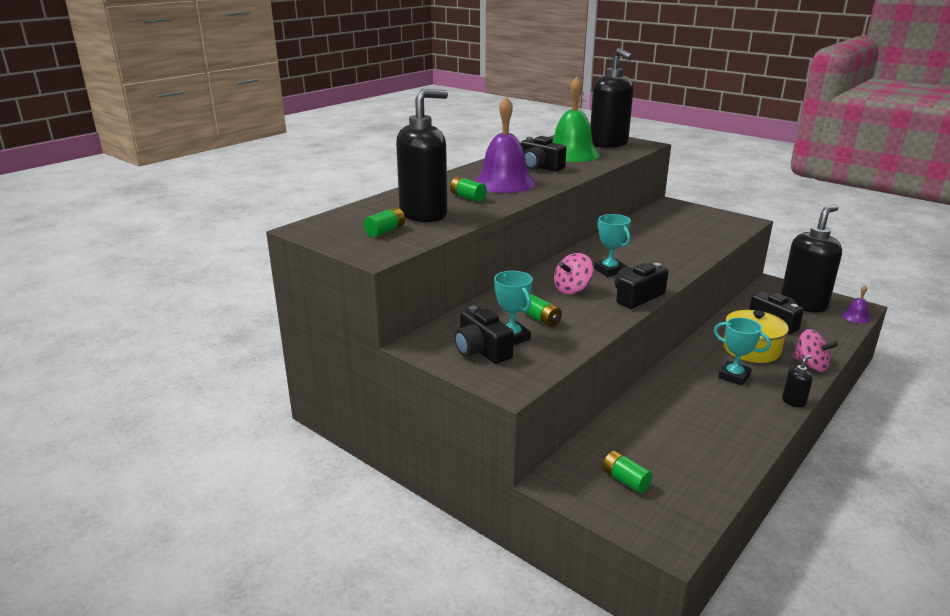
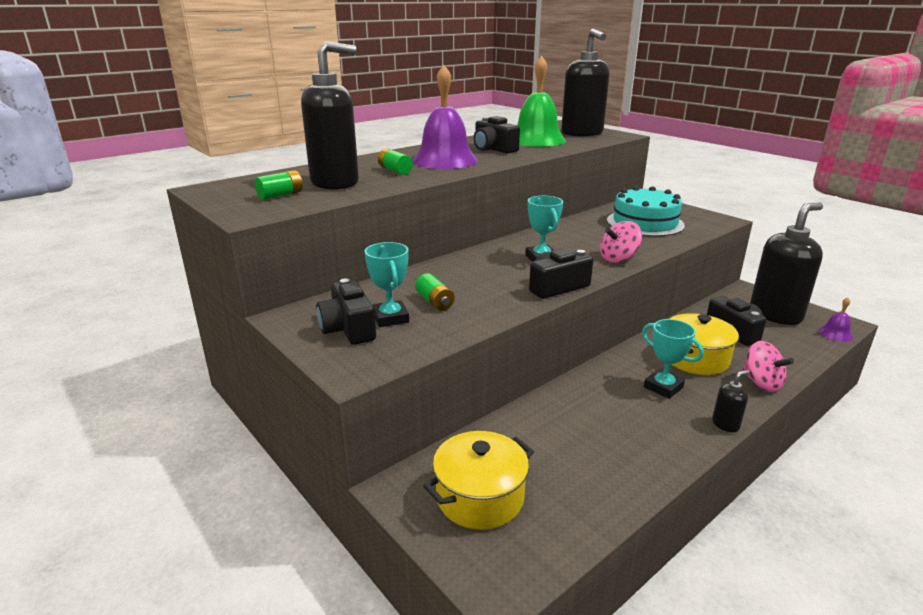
camera: 10 degrees right, 0 degrees up
(572, 289) = (489, 274): pink spinning top -> pink spinning top (618, 259)
(625, 480) = (480, 497): green battery -> yellow pot
(682, 228) = (645, 223): none -> turquoise cake

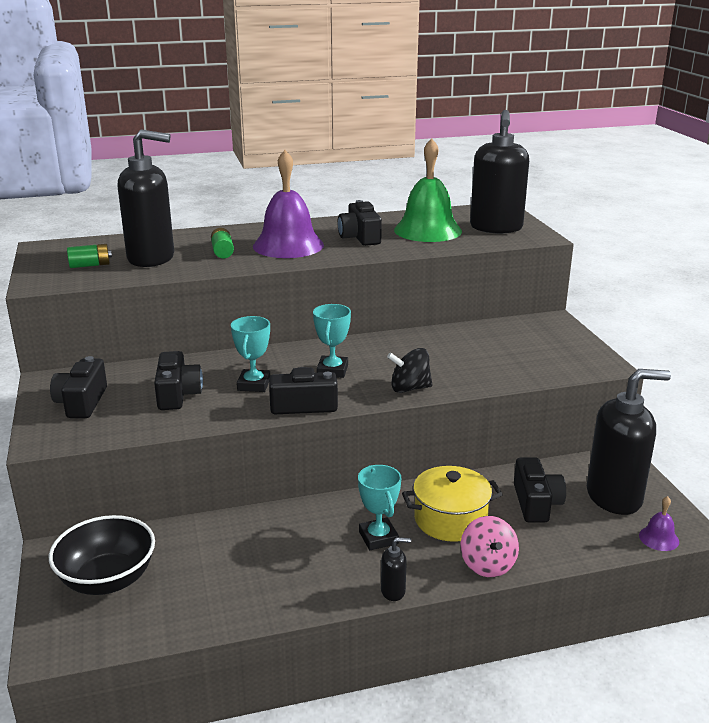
camera: 25 degrees right, 0 degrees up
(390, 318) = (124, 401): turquoise trophy -> turquoise trophy (254, 384)
(435, 302) = (177, 394): green battery -> black camera
(480, 497) = (107, 579): yellow pot -> black bowl
(618, 259) = (409, 388): pink spinning top -> black spinning top
(645, 223) = (504, 351): turquoise cake -> none

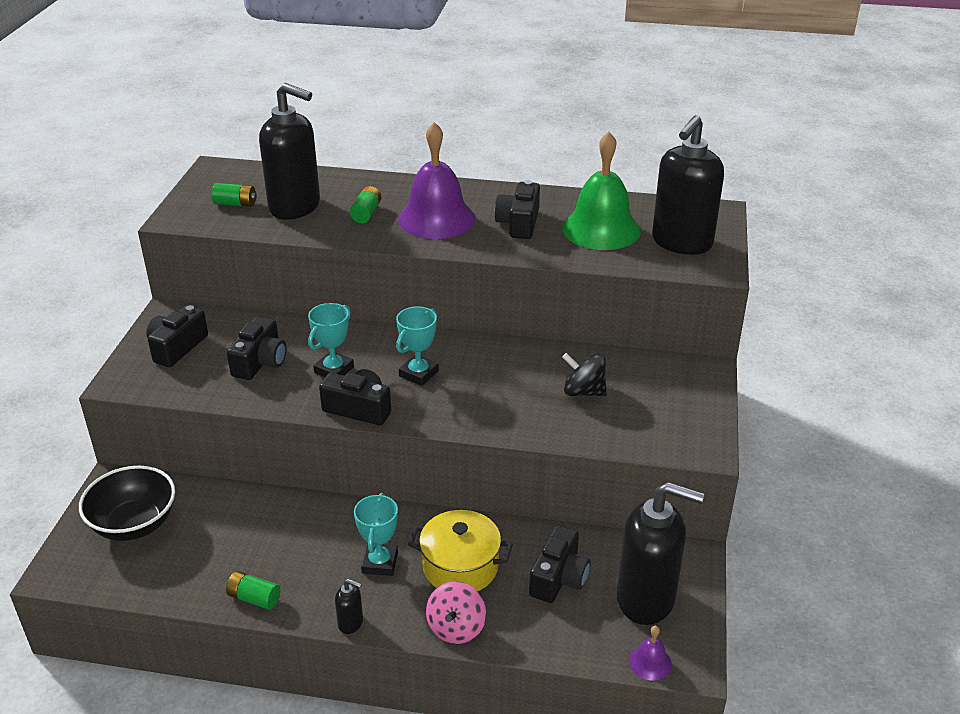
camera: 25 degrees right, 10 degrees up
(284, 601) = (254, 598): none -> green battery
(409, 388) = (474, 418): black spinning top -> black spinning top (583, 391)

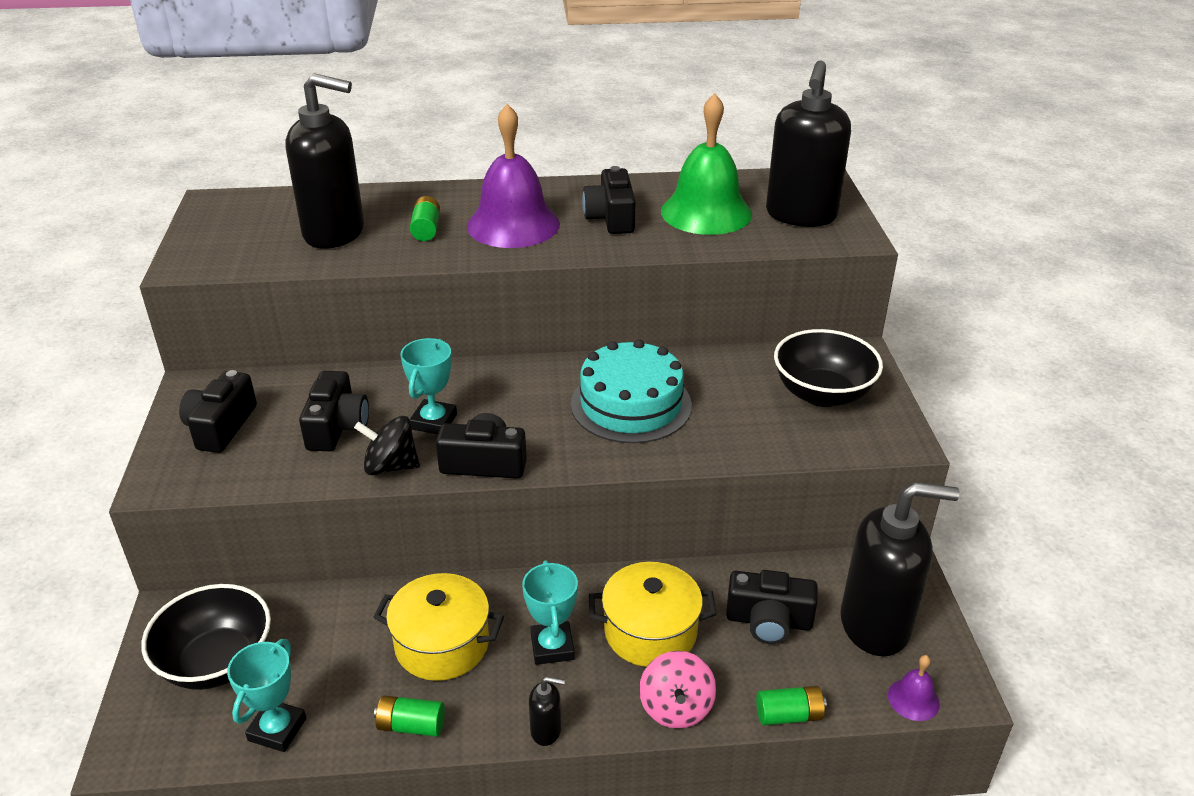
camera: 15 degrees left, 0 degrees up
(235, 204) = (257, 239): green battery -> green battery (789, 715)
(298, 544) = (442, 644): none -> yellow pot
(418, 373) = (538, 409): turquoise trophy -> turquoise trophy (277, 729)
(494, 381) = (631, 404): none -> turquoise cake
(559, 578) = (768, 621): black camera -> black camera turned 90 degrees clockwise
(583, 391) = (737, 399): black spinning top -> black spinning top (390, 466)
(657, 399) = (822, 394): none -> black bowl

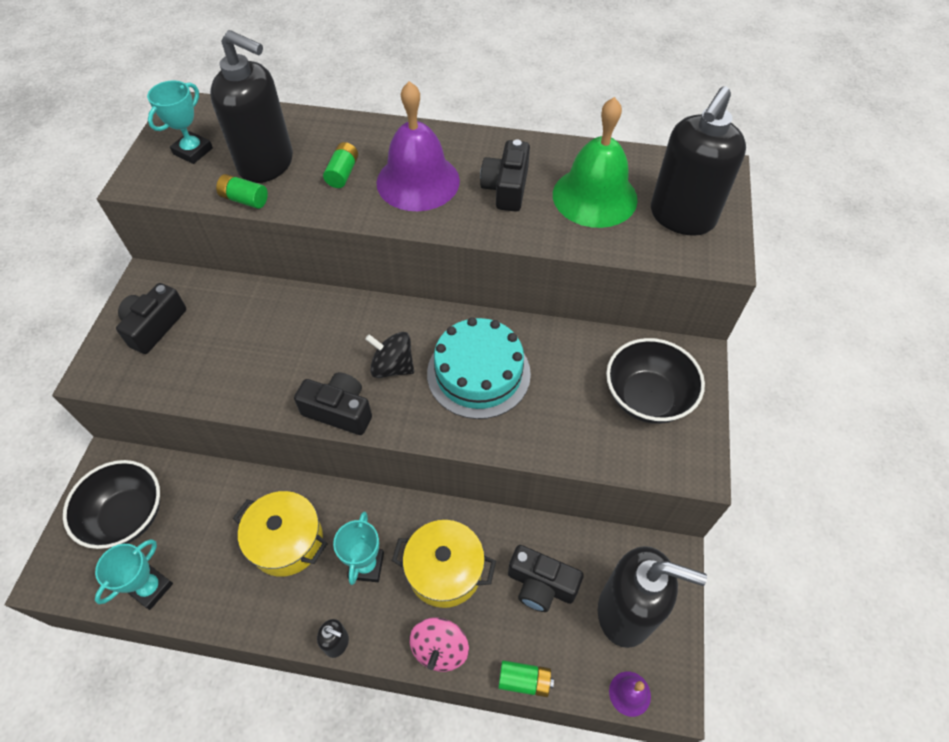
camera: 15 degrees right, 20 degrees up
(337, 427) = (239, 346): black camera -> none
(390, 466) = (266, 397): black spinning top -> black spinning top (392, 367)
(411, 725) = (243, 610): green battery -> green battery (244, 199)
(434, 422) = (314, 357): turquoise trophy -> turquoise trophy (193, 151)

